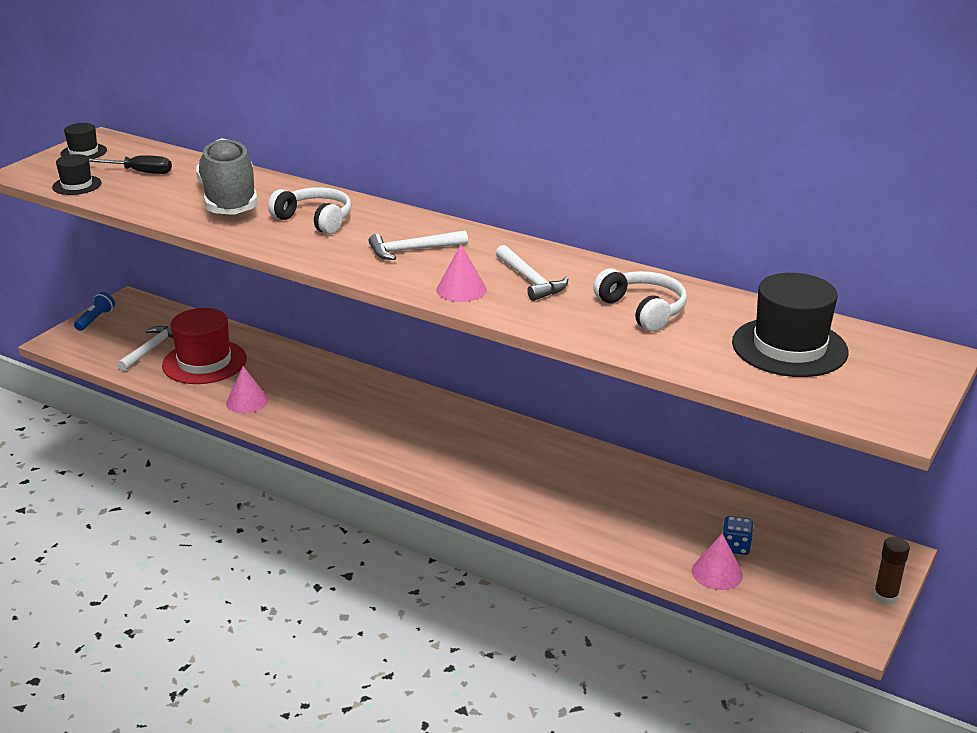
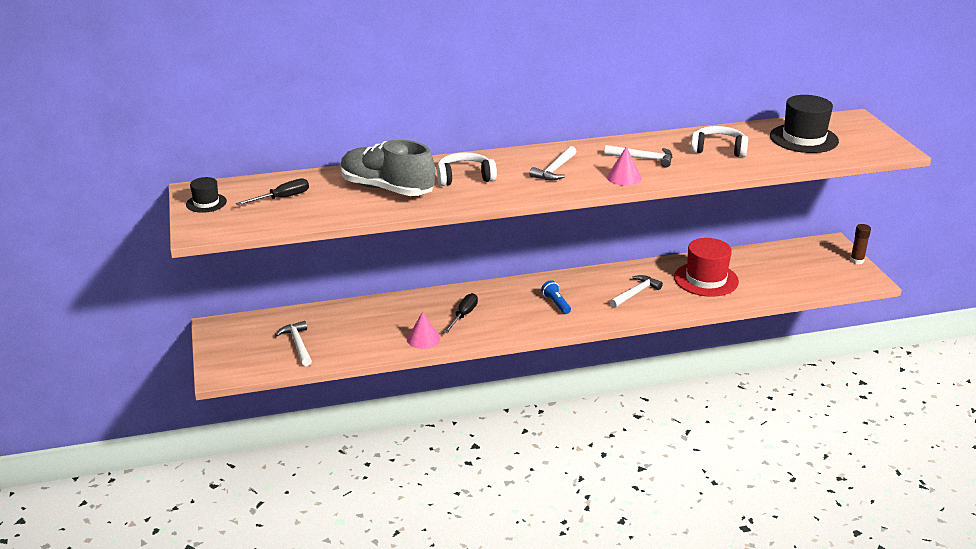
camera: 45 degrees left, 0 degrees up
(77, 185) = (261, 223): black hat -> none
(95, 319) = (216, 348): blue flashlight -> blue flashlight (556, 303)
(204, 362) = (350, 333): red hat -> red hat (706, 279)
(320, 400) = (463, 315): none -> black screwdriver
(523, 473) = (635, 293): none -> white hammer
(717, 573) = (788, 288): pink cone -> none
(735, 547) = (775, 273): blue dice -> none

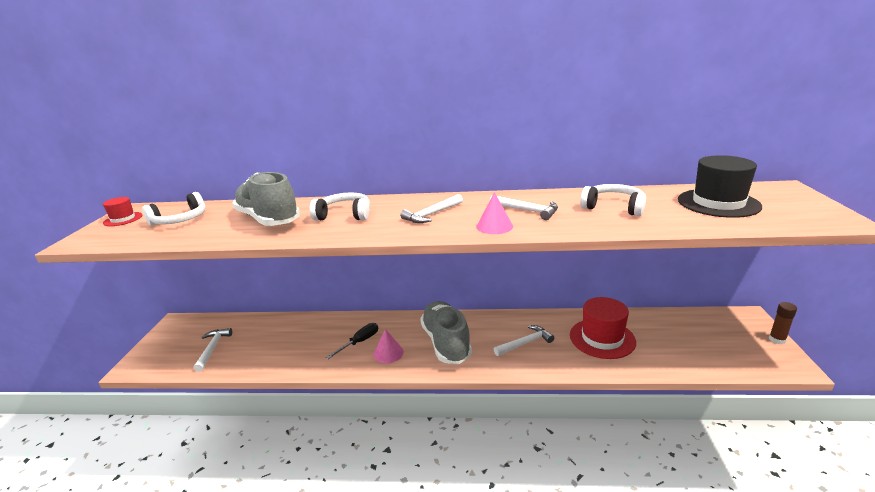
camera: 20 degrees right, 5 degrees down
(206, 203) = (123, 219): black hat -> red hat
(282, 198) = (180, 220): black screwdriver -> white headphones
(423, 339) = (310, 360): pink cone -> pink cone (388, 353)
(556, 303) = (446, 343): blue flashlight -> grey shoe

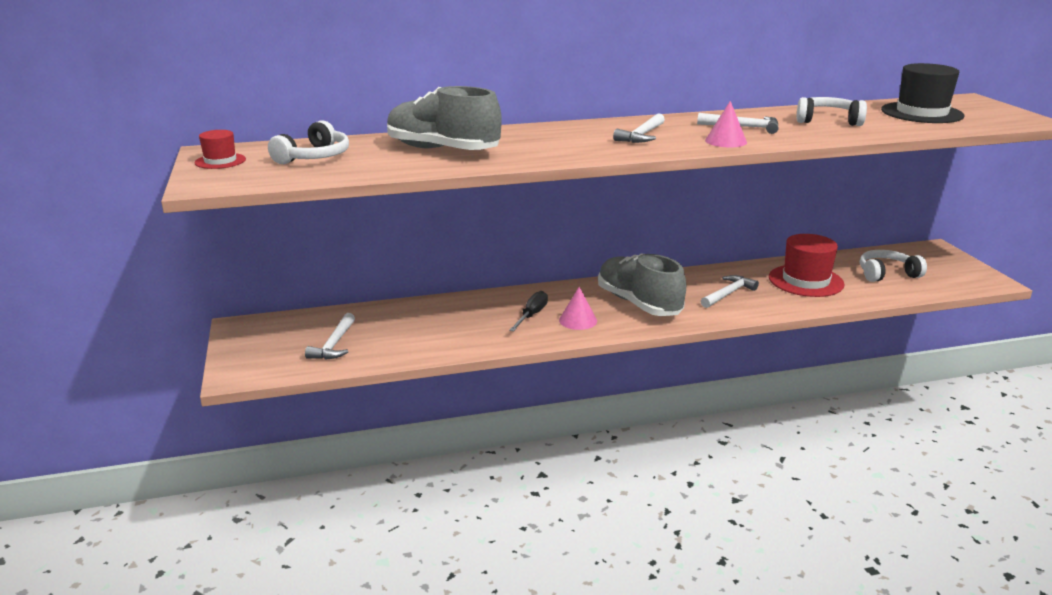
camera: 20 degrees left, 0 degrees up
(212, 348) = (334, 344): white hammer -> white hammer turned 150 degrees counterclockwise
(344, 215) = (535, 141): white headphones -> white headphones (886, 274)
(777, 340) = (970, 263): brown glue stick -> none

